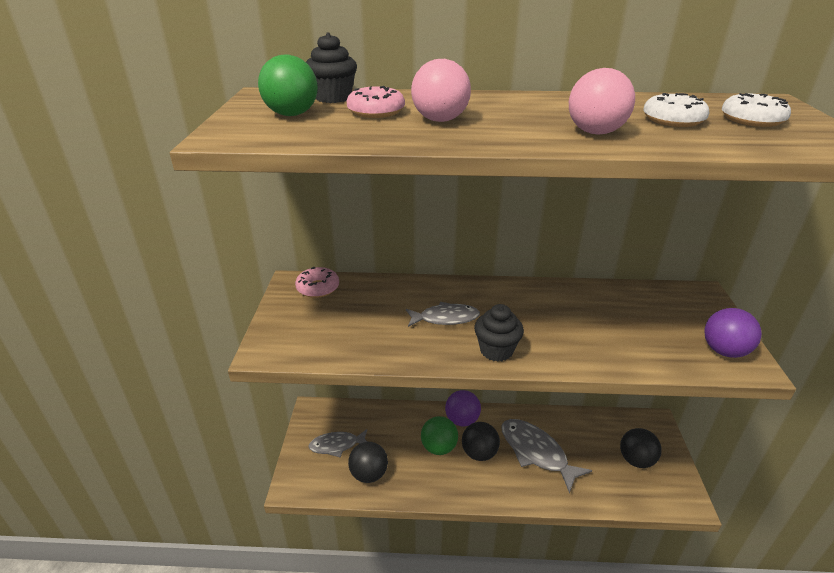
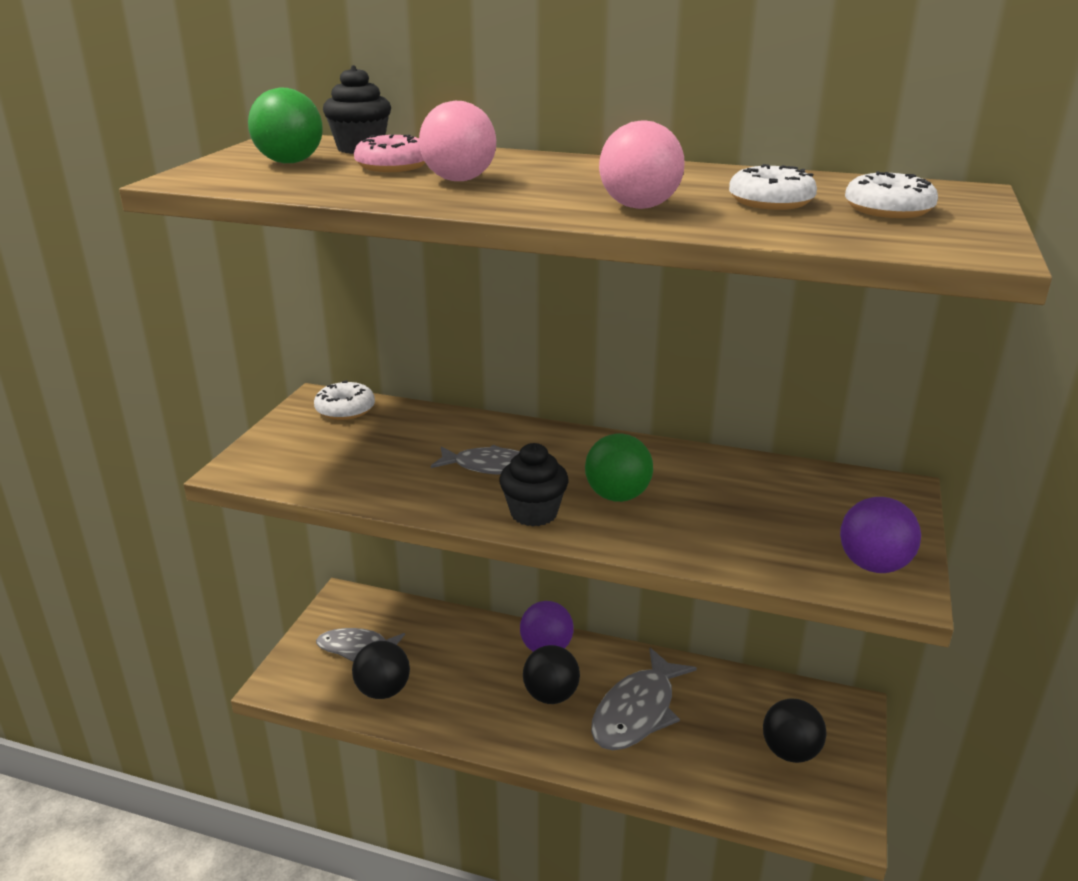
camera: 15 degrees right, 5 degrees down
(318, 288) = (345, 409): pink donut -> white donut
(439, 447) = (496, 677): green ball -> green ball (617, 496)
(536, 452) = (637, 711): grey fish -> grey fish turned 120 degrees counterclockwise

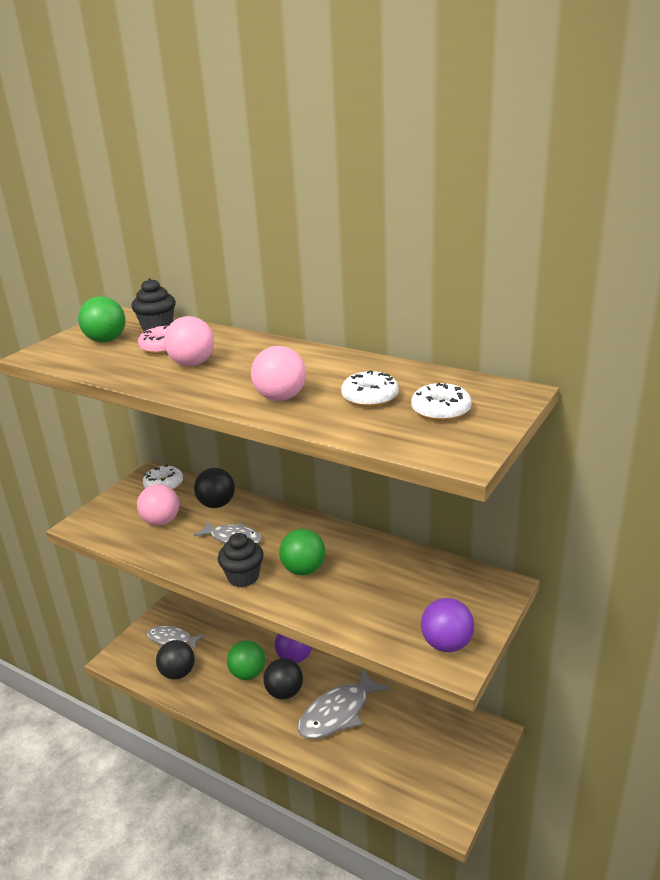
camera: 15 degrees right, 0 degrees up
(367, 455) = (161, 521): none -> pink ball
(488, 677) = (248, 673): none -> green ball
(790, 751) = (433, 759): black ball -> black ball (217, 504)

